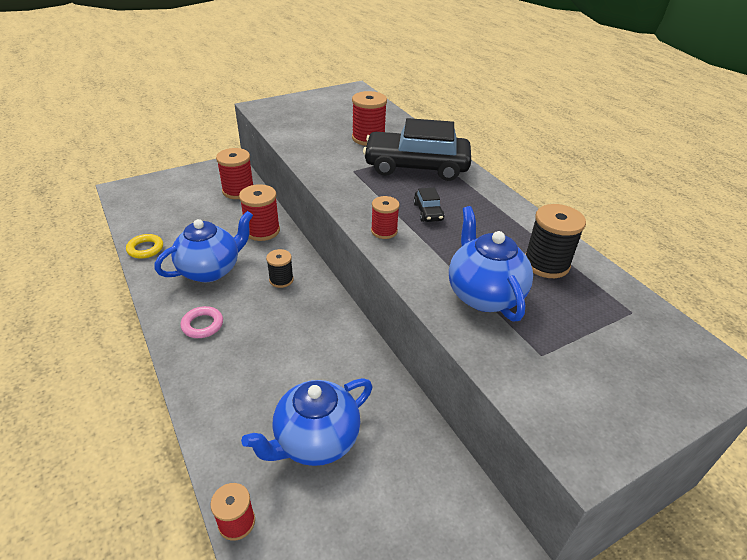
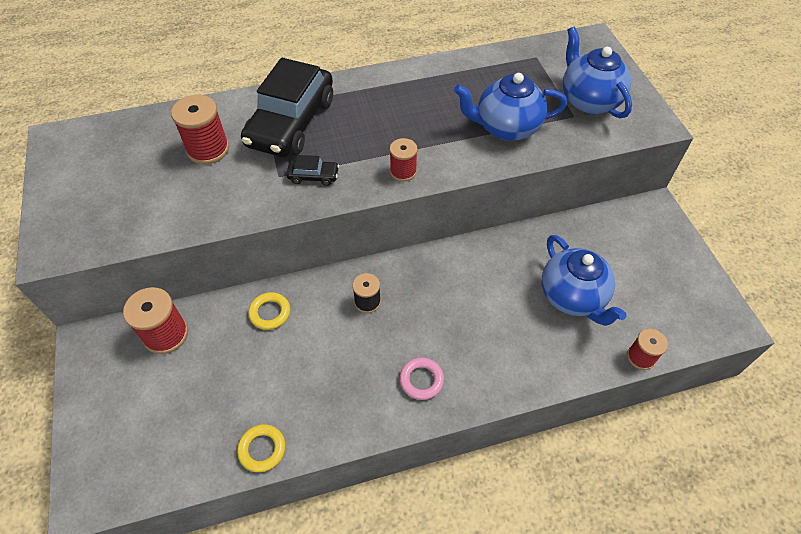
camera: 75 degrees left, 15 degrees up
(211, 270) = (330, 371): blue teapot -> blue teapot (588, 100)
(262, 231) = (270, 313): red spool -> yellow ring
(428, 212) = (380, 133): black car -> black car (313, 176)
(546, 264) = (474, 81): black spool -> none

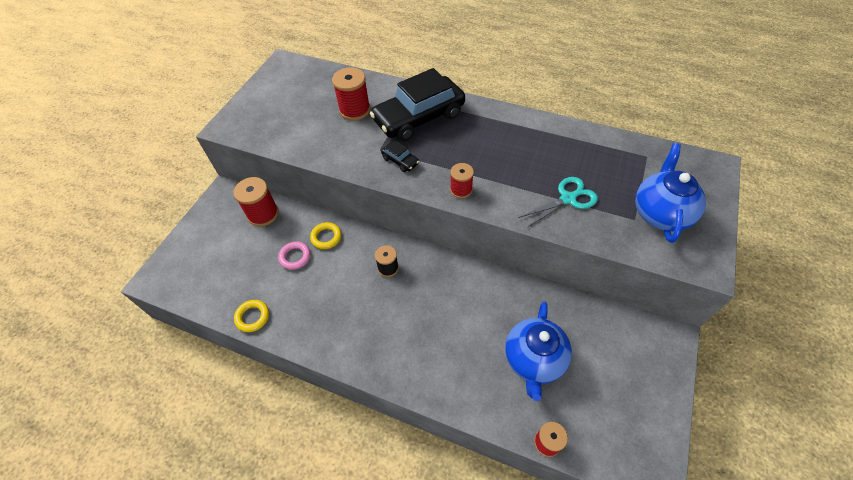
camera: 40 degrees right, 0 degrees up
(421, 380) = (376, 342): pink ring -> pink ring (295, 257)
(506, 128) = (567, 199): blue teapot -> turquoise scissors

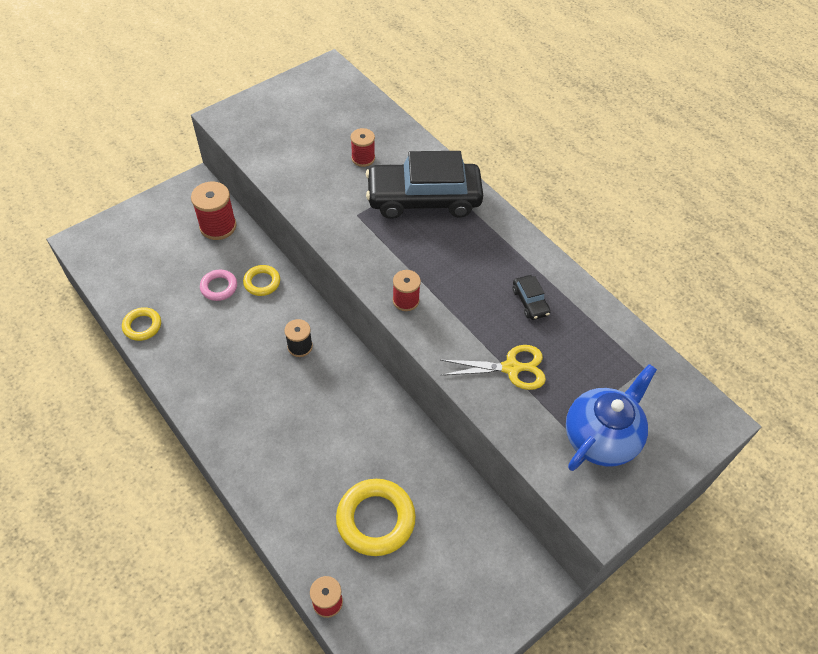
camera: 25 degrees right, 0 degrees up
(355, 110) = (363, 158): red spool -> red spool, size x0.62
(400, 161) = (368, 238): black car -> black car (530, 302)
(534, 360) = (375, 519): blue teapot -> yellow ring
(567, 199) = (511, 368): turquoise scissors -> yellow scissors

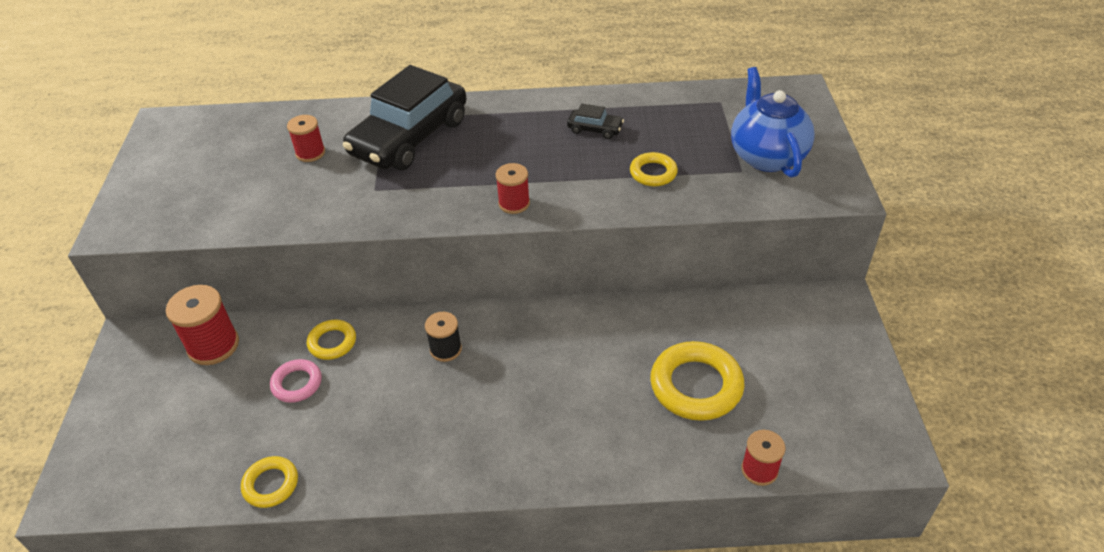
camera: 50 degrees left, 10 degrees down
(511, 368) = (653, 173): yellow scissors -> yellow ring

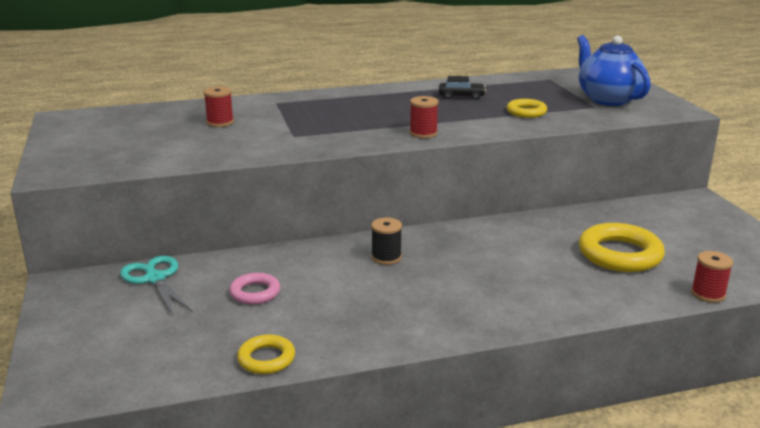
camera: 15 degrees left, 20 degrees down
(213, 346) = (155, 279): red spool -> turquoise scissors
(332, 342) = (275, 264): yellow ring -> none
(409, 137) = (305, 109): black car -> none

